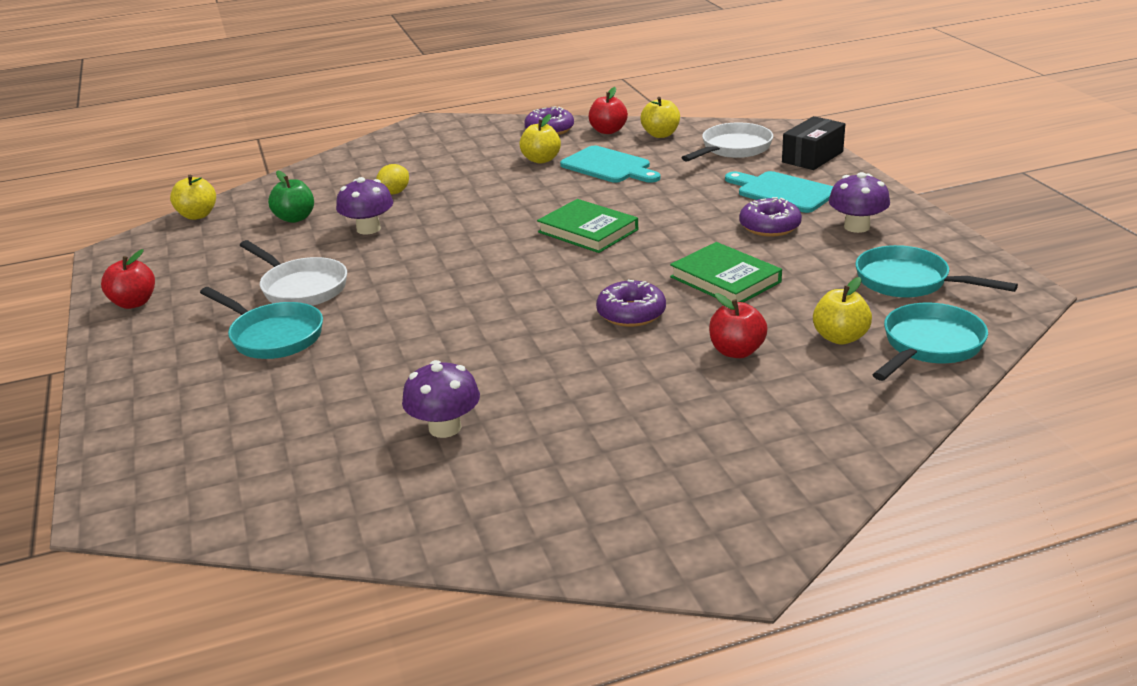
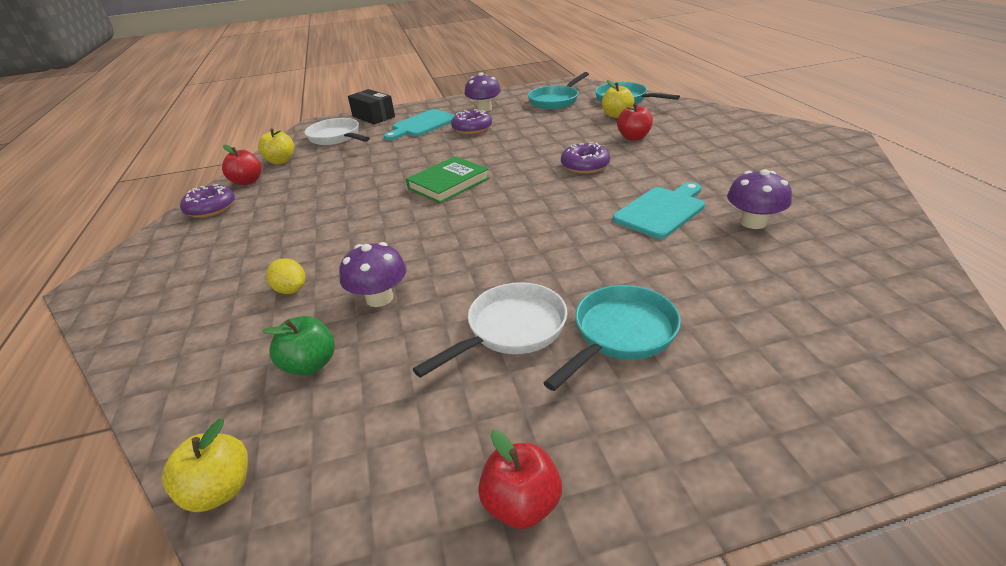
camera: 85 degrees left, 5 degrees up
(541, 160) = (282, 209): yellow apple -> none
(608, 166) = (327, 179): turquoise cutting board -> turquoise cutting board (661, 211)
(725, 279) = (542, 140): green book -> none

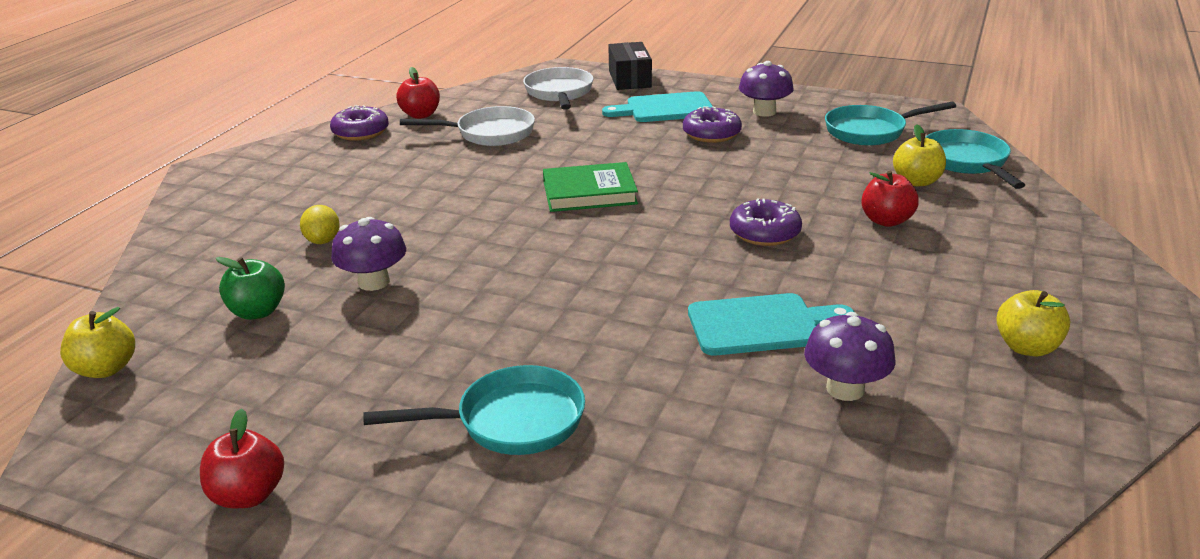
camera: 35 degrees right, 5 degrees down
(281, 161) = (475, 102): yellow apple -> yellow apple (1027, 347)
(511, 330) = (430, 365): white pan -> white pan (489, 133)

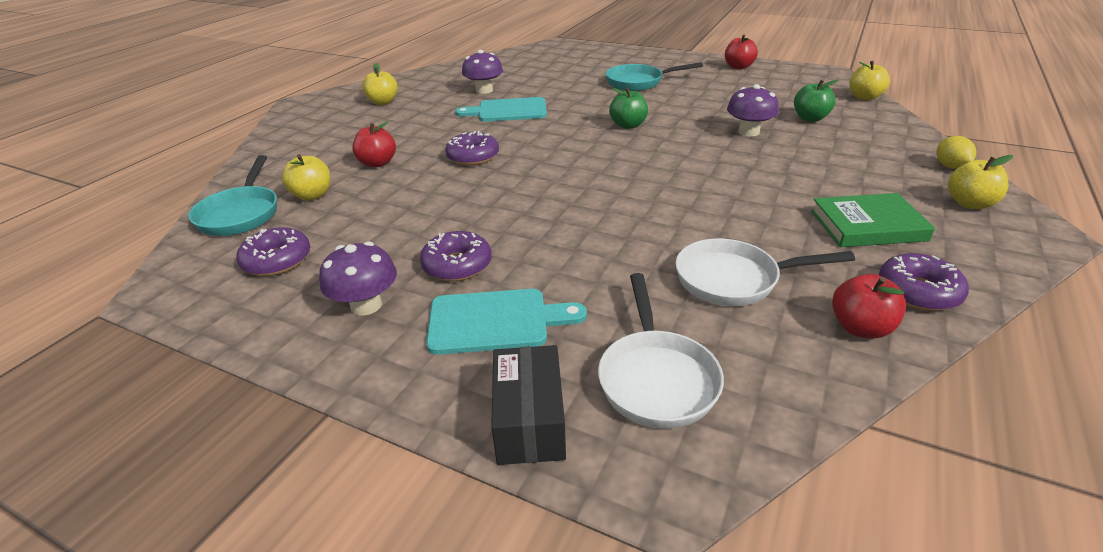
camera: 175 degrees left, 5 degrees up
(225, 192) = (970, 203): none -> yellow apple
(323, 241) = (814, 158): yellow lemon -> yellow lemon (950, 166)
(550, 293) = (628, 125): none -> green apple
(589, 193) = (604, 193): green book -> green book (867, 225)
(870, 131) = (277, 260): turquoise pan -> purple donut

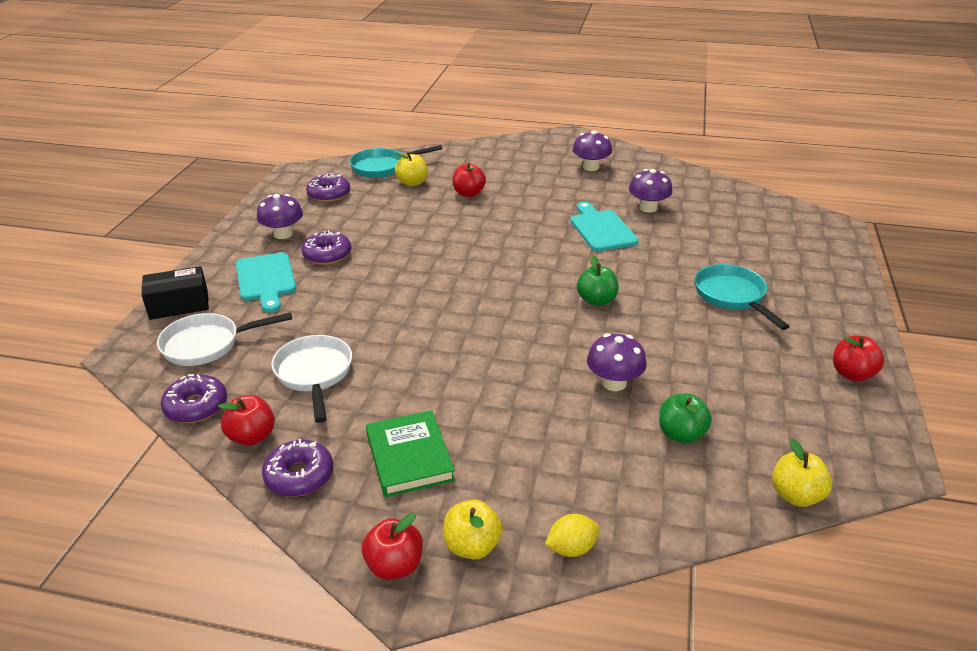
camera: 75 degrees right, 0 degrees up
(383, 102) = (591, 167): yellow apple -> purple mushroom
(473, 157) = (493, 230): purple donut -> purple donut (196, 406)
(1014, 240) = (394, 566): none -> red apple

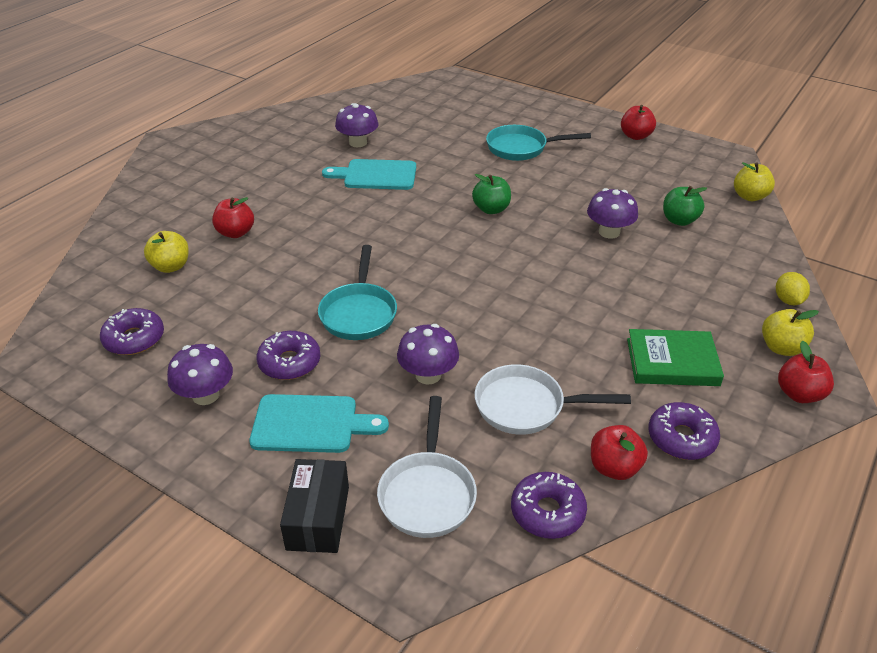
camera: 70 degrees left, 5 degrees up
(383, 167) = (104, 281): turquoise pan -> turquoise pan (359, 313)
(591, 167) = (252, 149): purple mushroom -> purple mushroom (428, 375)

